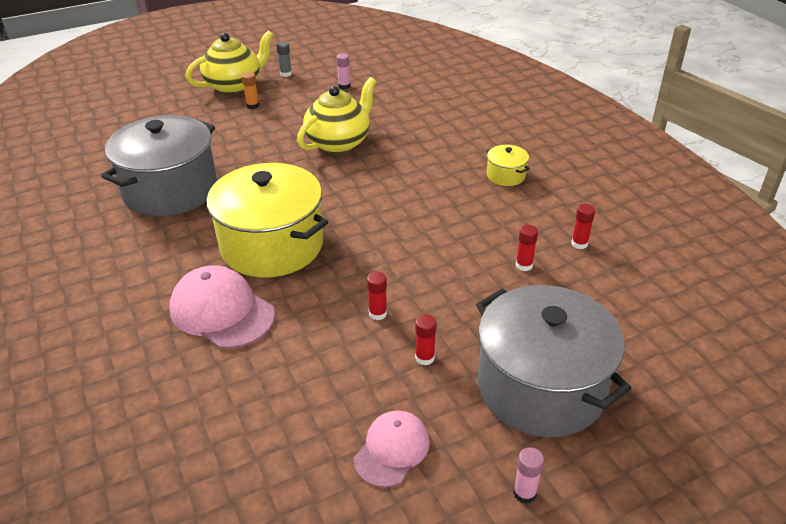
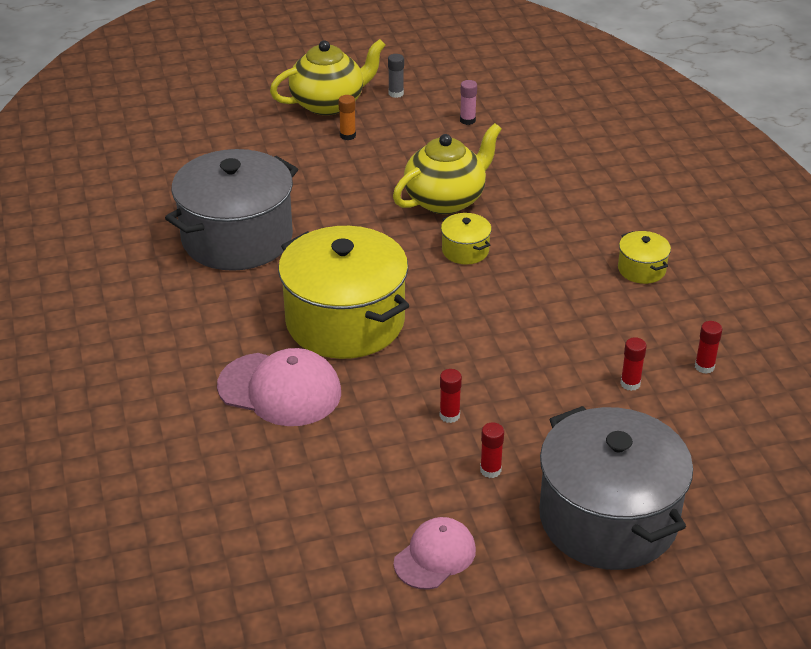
camera: 10 degrees right, 0 degrees up
(222, 311) = (280, 389): pink cap -> pink cap turned 150 degrees clockwise
(362, 178) = (465, 250): none -> yellow pot
(524, 493) = (560, 616): pink glue stick -> none

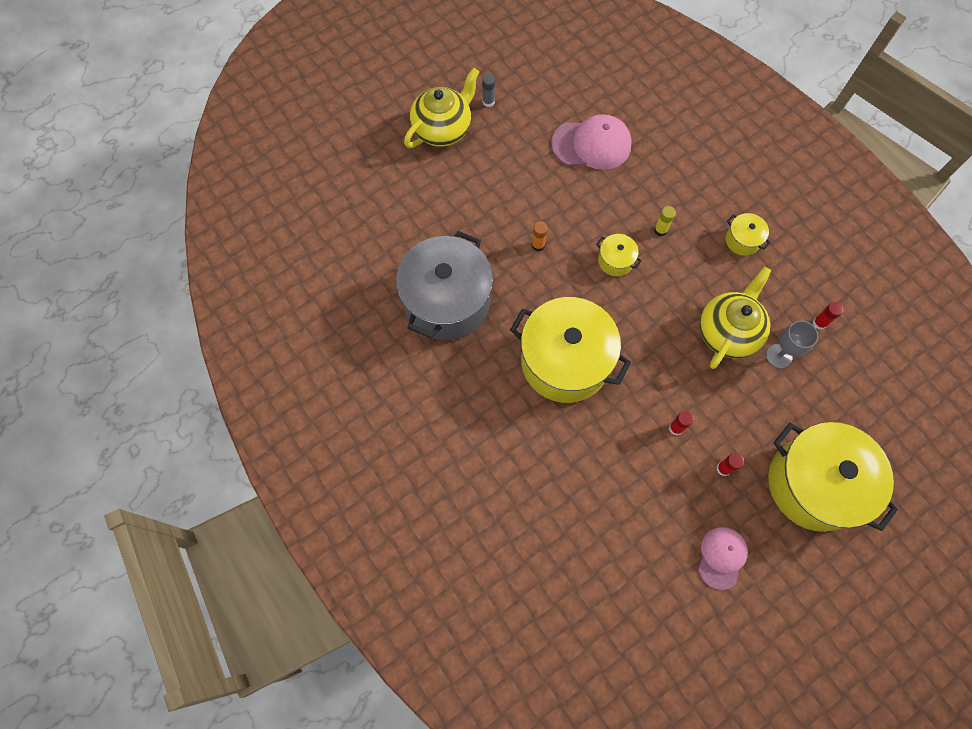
camera: 20 degrees left, 30 degrees up
(280, 389) = (552, 444): pink cap -> pink cap (592, 144)
(347, 135) = (474, 162): orange glue stick -> orange glue stick (538, 245)
(446, 200) = (578, 211): yellow teapot -> yellow teapot (728, 332)
(467, 120) = (555, 117): pink glue stick -> none
(539, 237) = (660, 230): none -> yellow glue stick
(608, 518) = (813, 484): grey pot -> yellow pot
(630, 383) = (779, 356): red glue stick -> grey goblet

